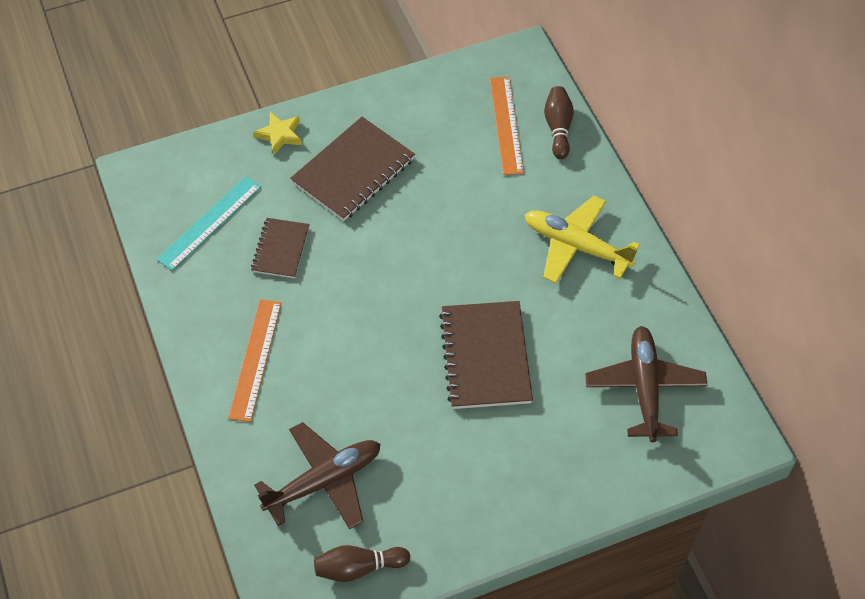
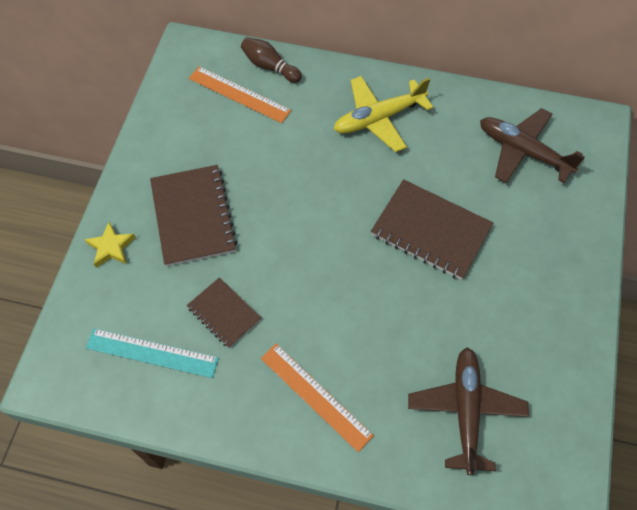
camera: 55 degrees left, 5 degrees up
(210, 223) = (152, 353): turquoise ruler -> turquoise ruler turned 60 degrees counterclockwise
(358, 567) = (558, 430): brown bowling pin -> none

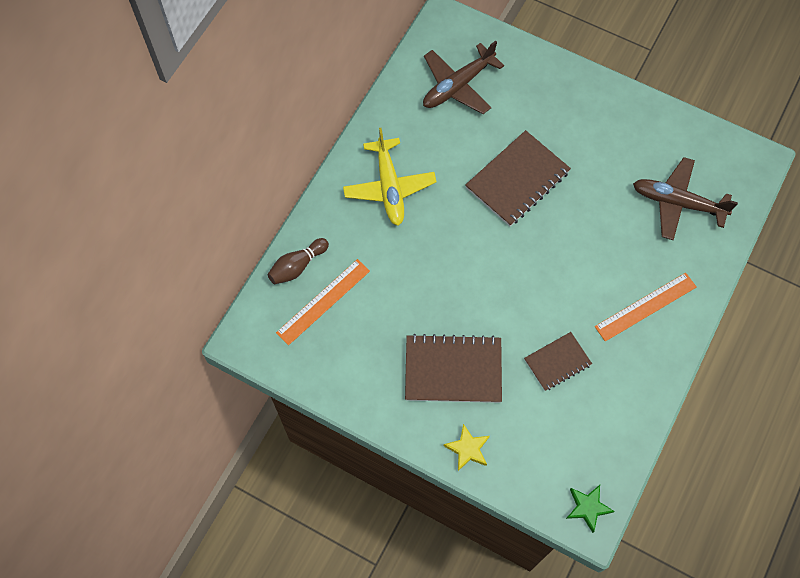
camera: 75 degrees left, 5 degrees up
(63, 376) = (588, 507): none -> green star
(152, 353) = (581, 428): turquoise ruler -> none

